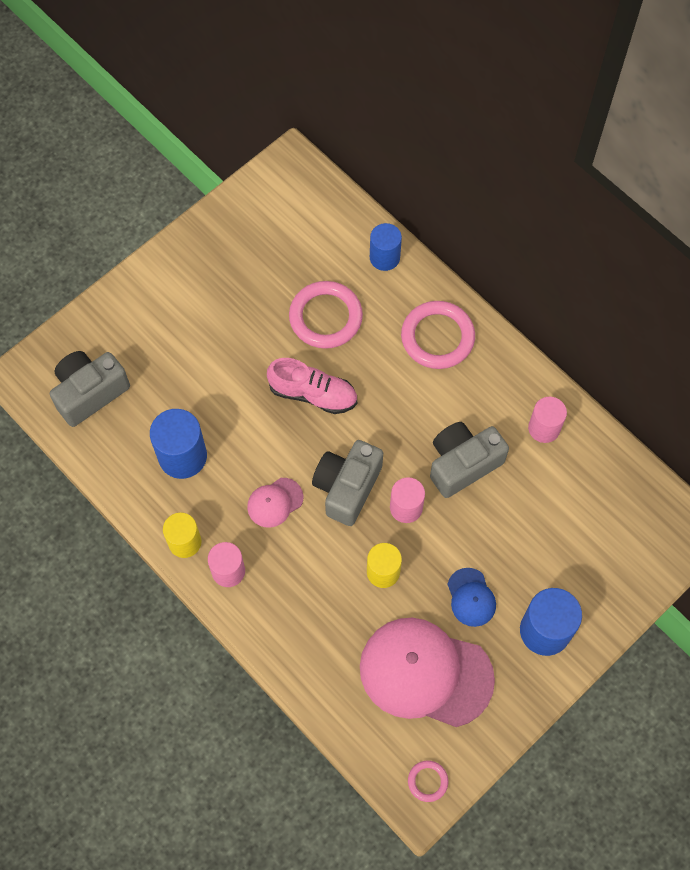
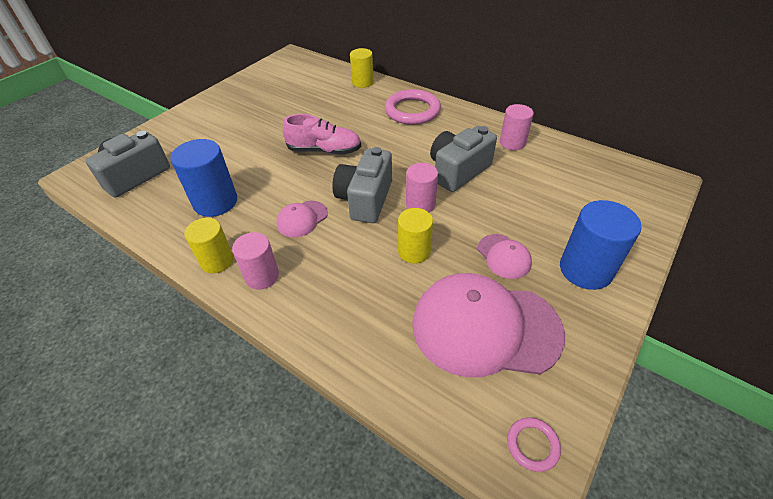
camera: 10 degrees left, 20 degrees down
(325, 317) = (326, 112): pink ring -> none
(384, 257) = (362, 82): blue cylinder -> yellow cylinder
(471, 597) = (504, 256): blue cap -> pink cap

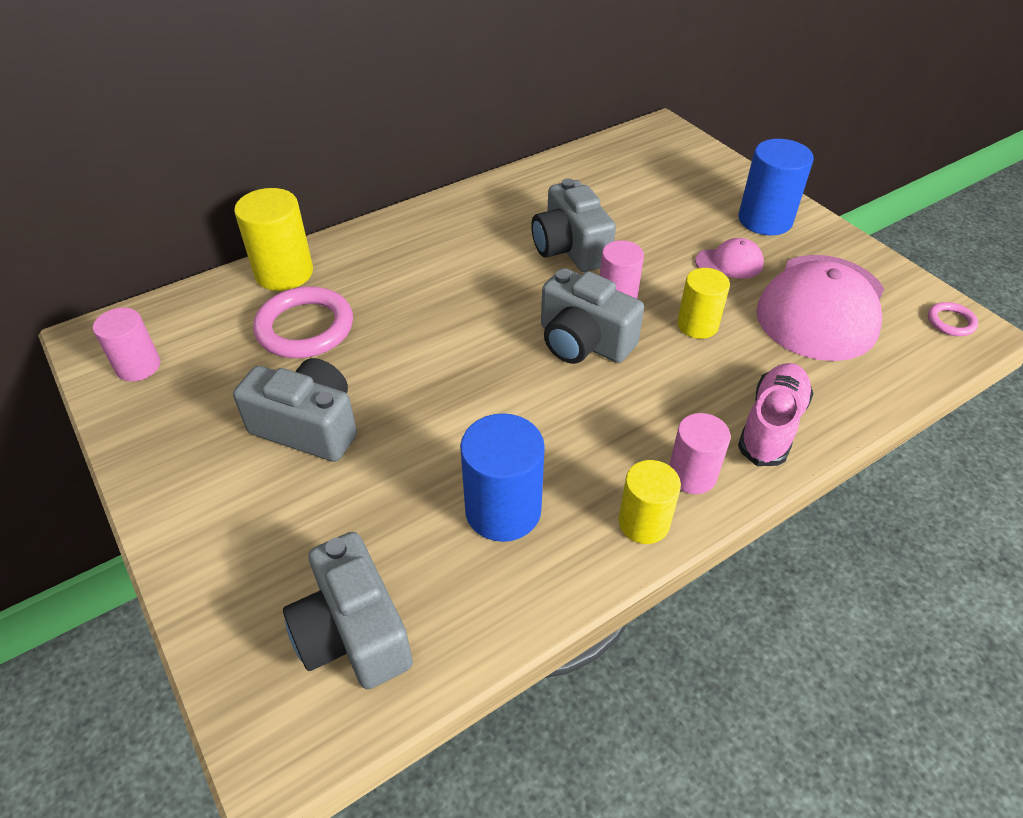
camera: 70 degrees left, 0 degrees up
(255, 125) = (308, 427): none -> grey camera
(302, 219) = (594, 412): pink cap -> none
(324, 150) = (446, 357): pink shoe -> pink shoe (771, 425)
(362, 82) = (284, 273): yellow cylinder -> yellow cylinder, size x1.51
(412, 111) = (408, 246): pink ring -> pink ring (305, 328)
(512, 143) = (541, 191): pink cylinder -> pink cylinder (138, 366)

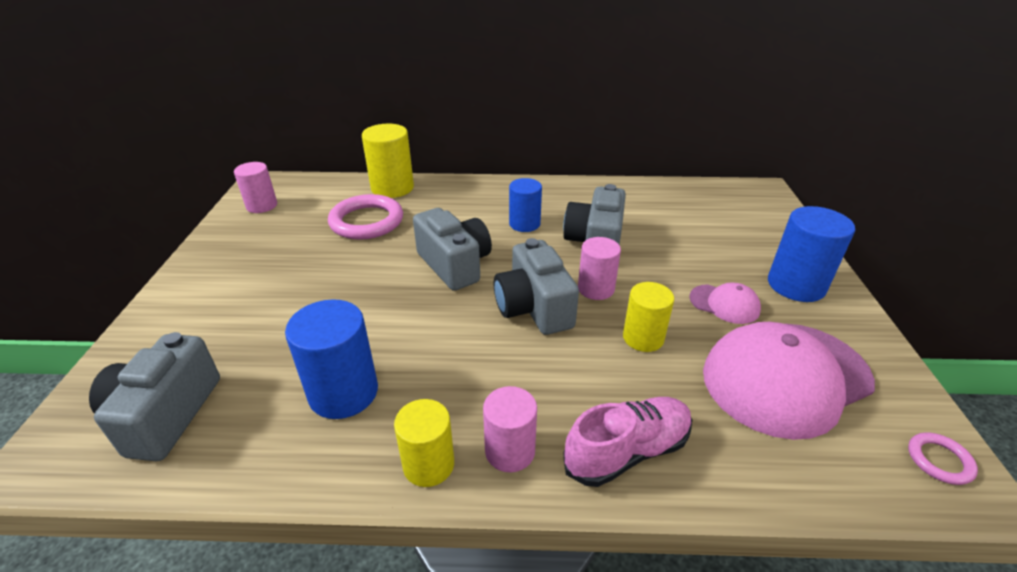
camera: 35 degrees right, 10 degrees down
(308, 427) = (299, 277): grey camera -> grey camera (454, 265)
(482, 256) = (524, 224): none -> blue cylinder

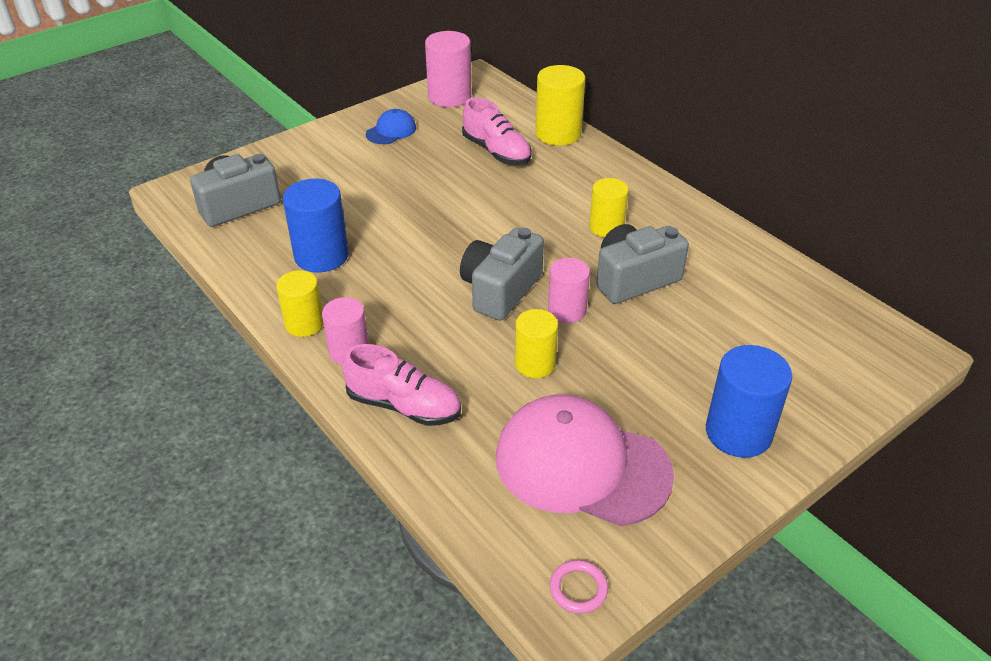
camera: 50 degrees right, 5 degrees up
(246, 254) = (391, 131): none -> blue cap
(262, 206) = (449, 97): pink cylinder -> pink cylinder, size x1.51
(367, 221) = (496, 152): pink ring -> pink shoe
(454, 265) = (501, 224): grey camera -> none
(524, 224) = (606, 227): blue cylinder -> yellow cylinder
(724, 304) = (642, 394): pink cap -> none

